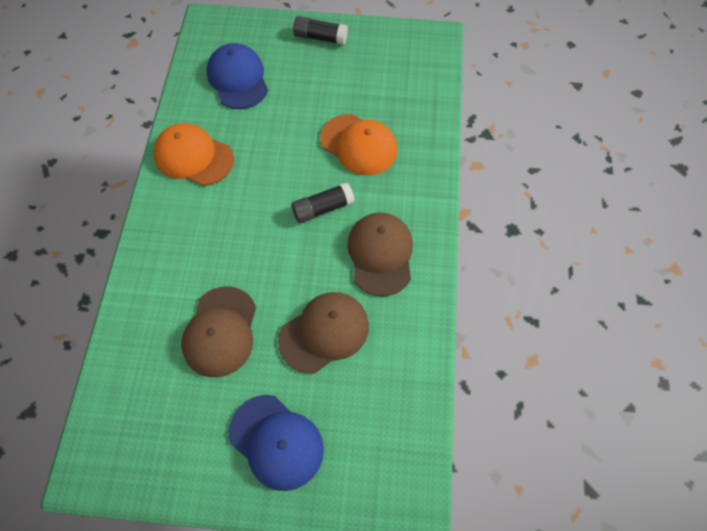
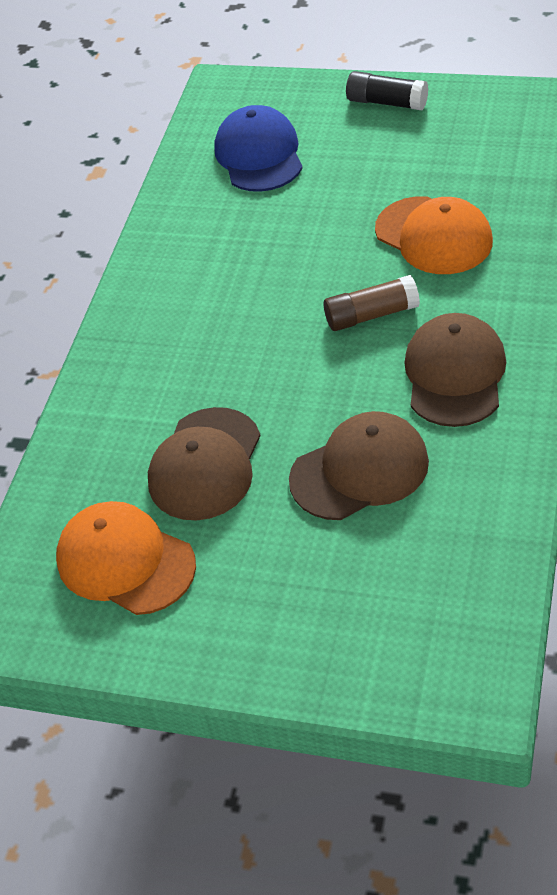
camera: 15 degrees right, 15 degrees down
(193, 157) = (186, 250): orange cap -> orange cap (125, 561)
(276, 442) = (275, 604): blue cap -> none
(323, 208) = (371, 315): black glue stick -> brown glue stick

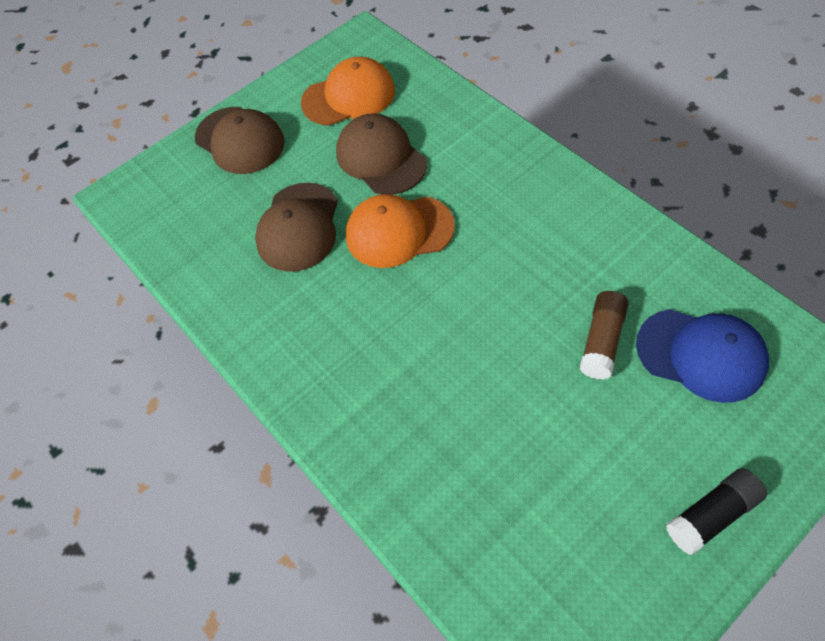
camera: 125 degrees right, 10 degrees up
(371, 315) = (423, 314): brown glue stick -> brown glue stick (602, 341)
(433, 236) = (473, 414): orange cap -> orange cap (399, 231)
(455, 374) = (319, 327): brown cap -> brown cap (240, 140)

